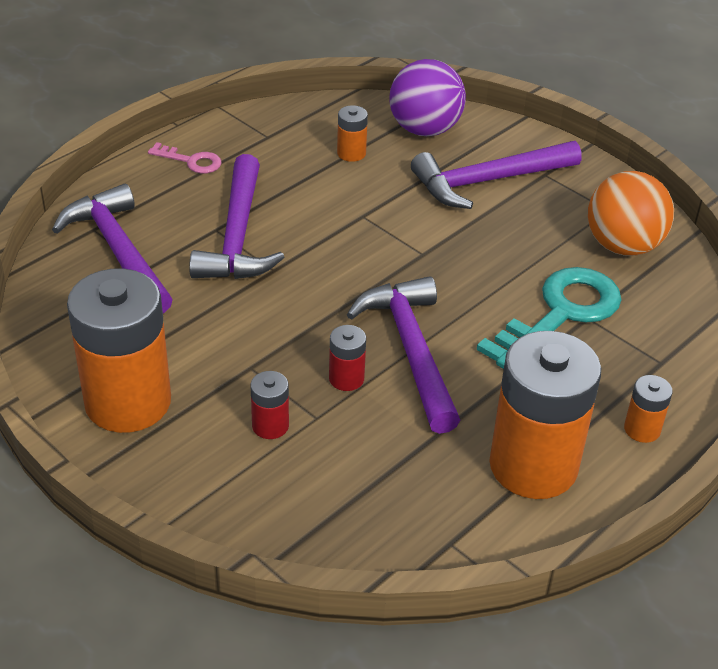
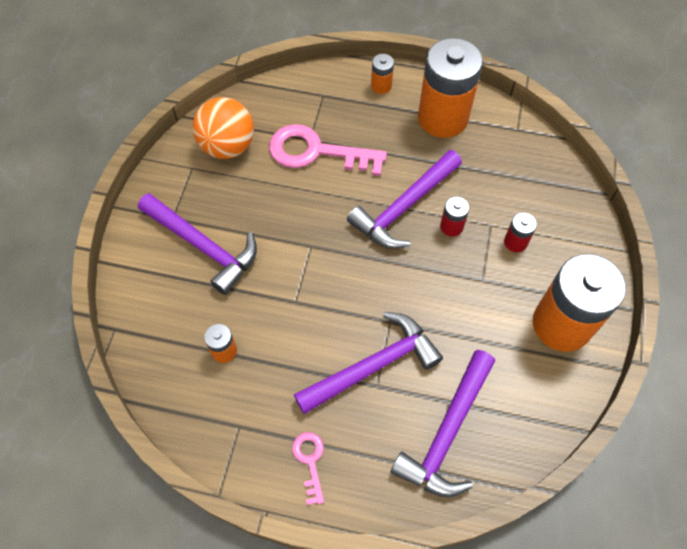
camera: 120 degrees left, 20 degrees up
(424, 129) = (159, 318): purple ball -> none
(560, 314) = (316, 152): turquoise key -> pink key

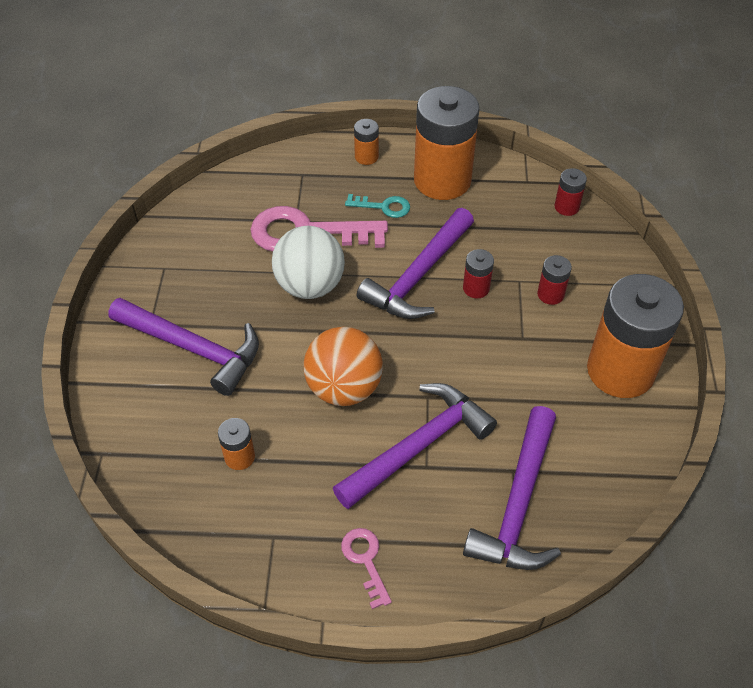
camera: 10 degrees left, 10 degrees down
(228, 146) = (202, 240): orange ball -> orange ball (344, 388)
(310, 203) = (310, 286): none -> white ball
(386, 136) = (383, 207): none -> turquoise key
(547, 159) = (566, 207): none -> red battery

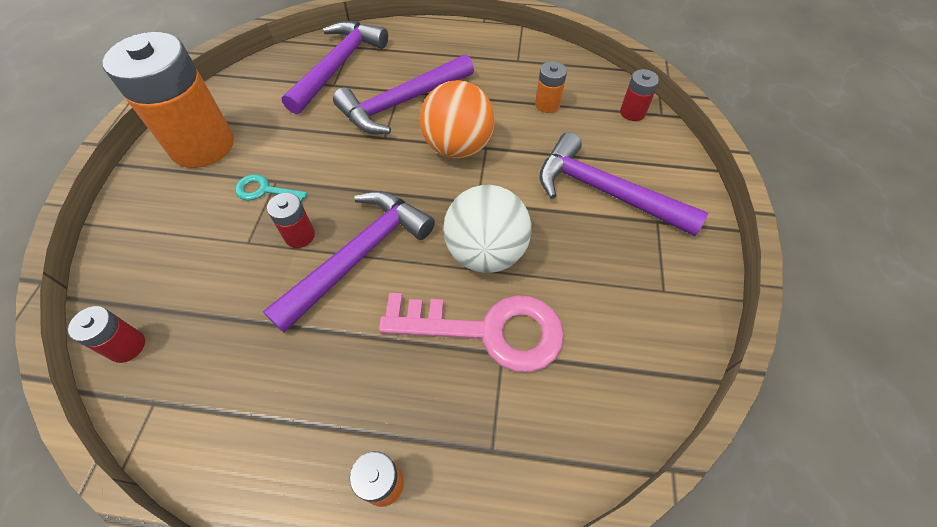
camera: 175 degrees left, 5 degrees up
(365, 560) = (454, 45): pink key -> none
(383, 207) = (378, 368): turquoise key -> turquoise key (265, 191)
(442, 180) = (278, 415): orange battery -> none
(550, 294) = (222, 223): red battery -> red battery (632, 112)

